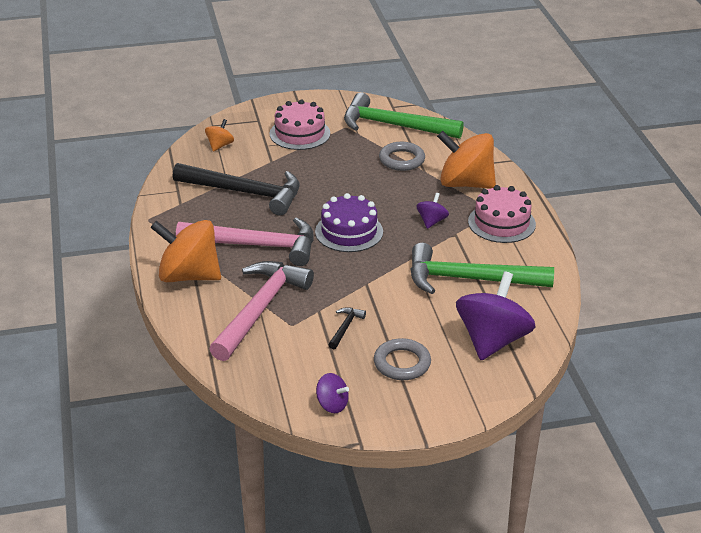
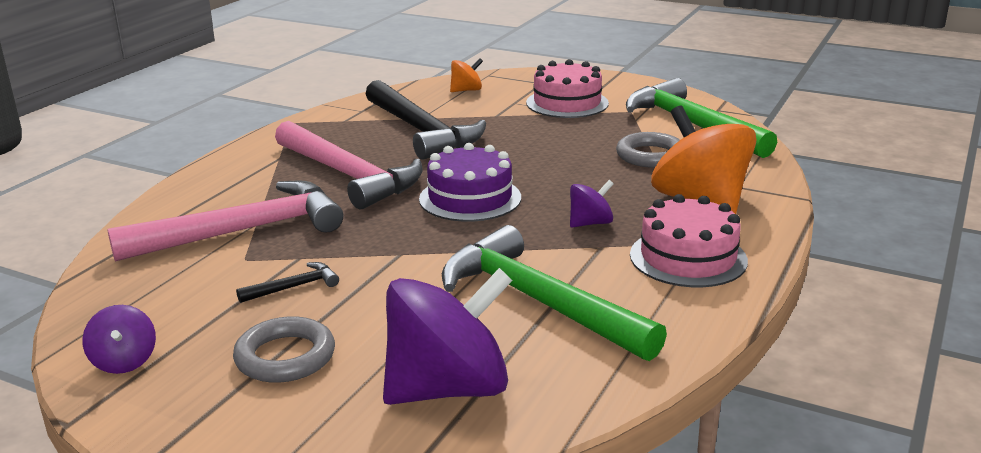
camera: 40 degrees right, 10 degrees down
(189, 276) = (237, 177): orange spinning top -> none

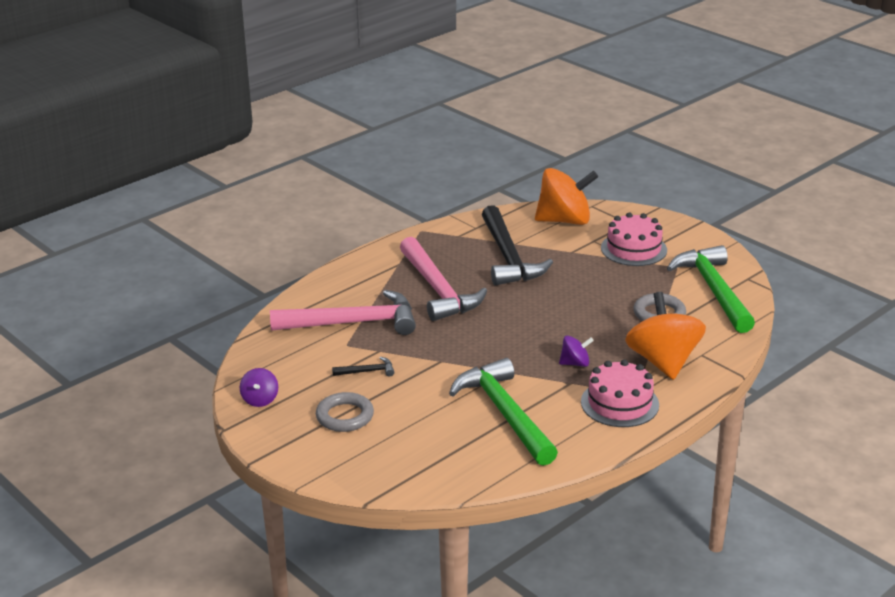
camera: 20 degrees right, 5 degrees up
(448, 388) = (422, 455): purple spinning top -> none
(466, 90) = (564, 220): orange spinning top -> orange spinning top, size x2.14
(470, 198) = (508, 326): purple cake -> none

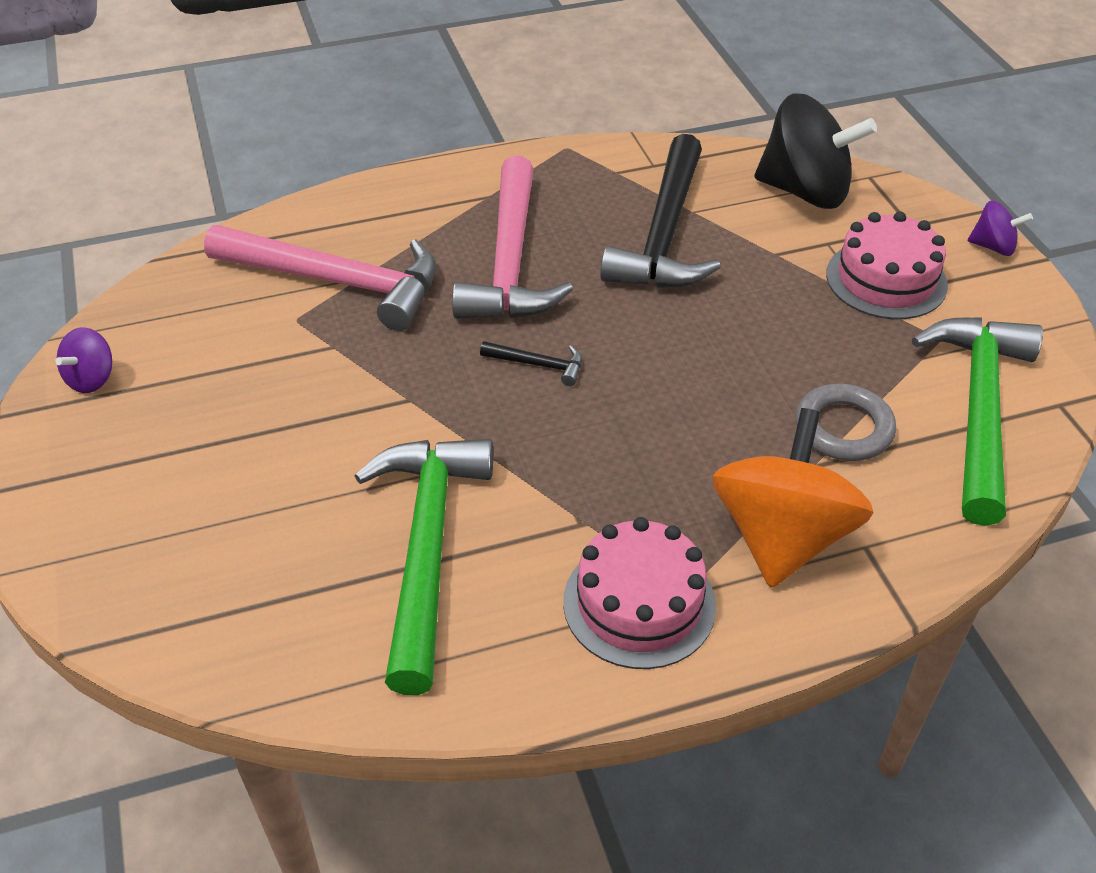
camera: 25 degrees right, 15 degrees up
(345, 416) = (180, 457): grey ring -> none
(367, 371) = (284, 381): black hammer -> black hammer (538, 364)
(564, 220) = (805, 191): orange spinning top -> black spinning top
(575, 363) = (622, 484): purple spinning top -> purple spinning top (993, 247)

